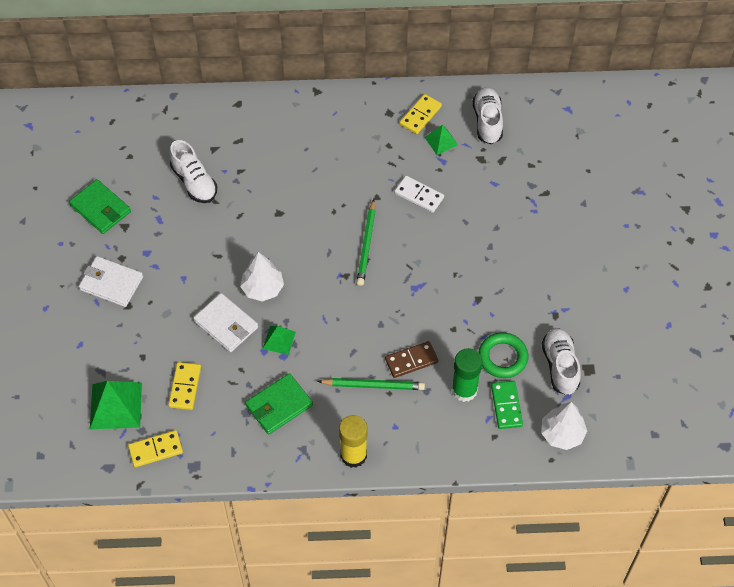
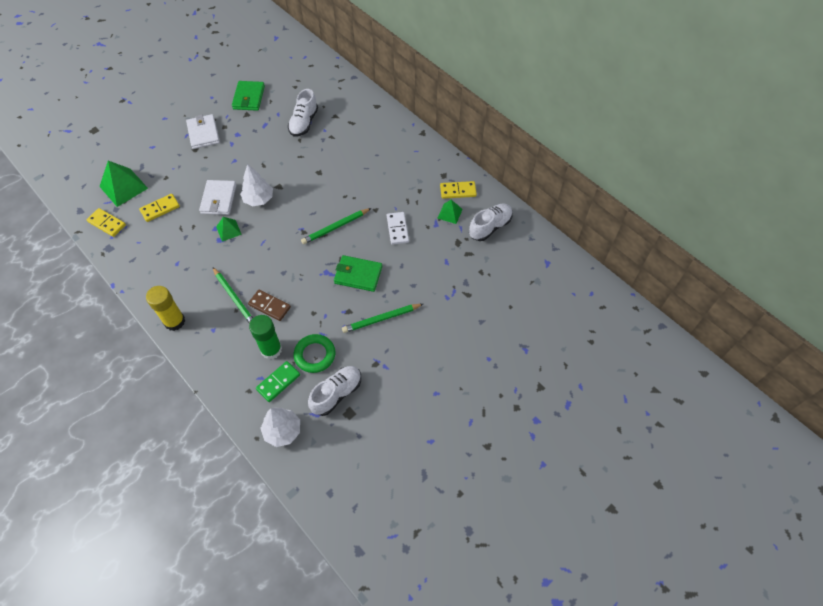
camera: 50 degrees right, 0 degrees up
(279, 405) = (182, 260): green wallet -> green wallet (358, 275)
(511, 278) = (381, 319): none -> green pencil

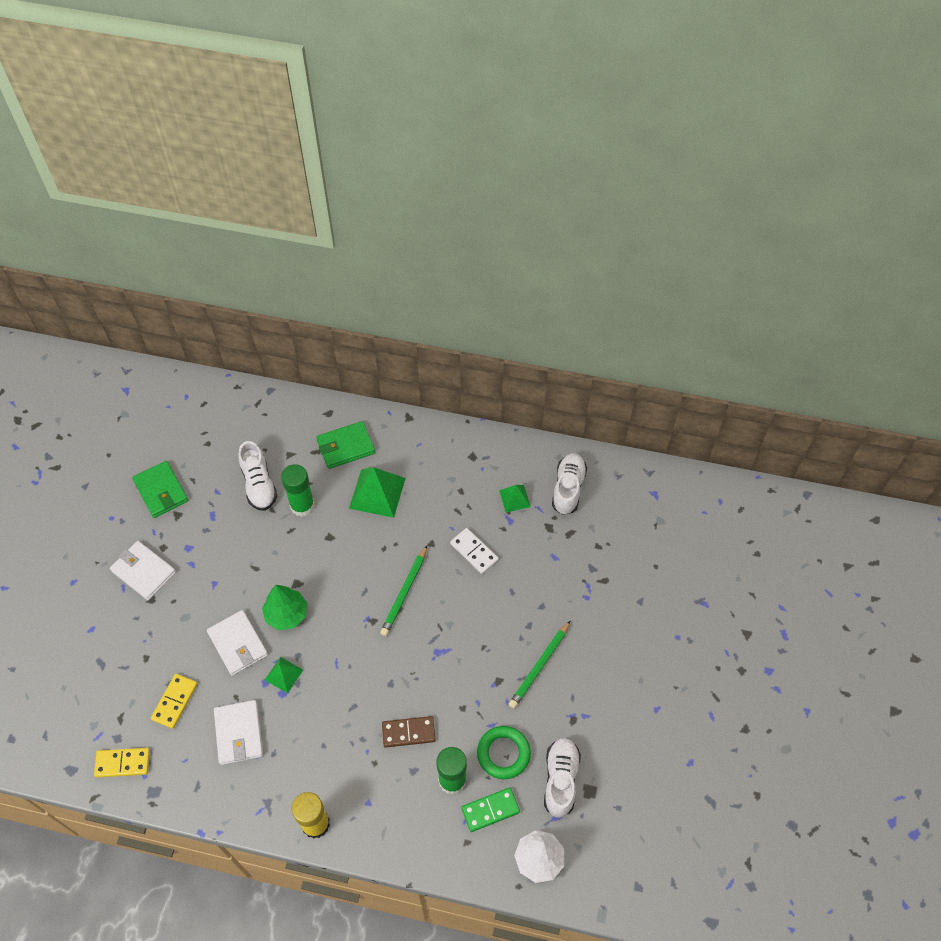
camera: 35 degrees left, 0 degrees up
(123, 187) = (102, 704): green pyramid -> green pyramid (377, 493)
(177, 246) = (239, 733): none -> white wallet
(234, 298) = (361, 750): green pencil -> none
(258, 199) = (286, 614): white tree -> green tree
(278, 382) = (490, 810): green domino -> green domino turned 60 degrees clockwise
(318, 147) = (302, 505): none -> green glue stick
(358, 275) = (475, 632): green wallet -> green wallet (346, 447)
(458, 191) = (502, 466): yellow domino -> none

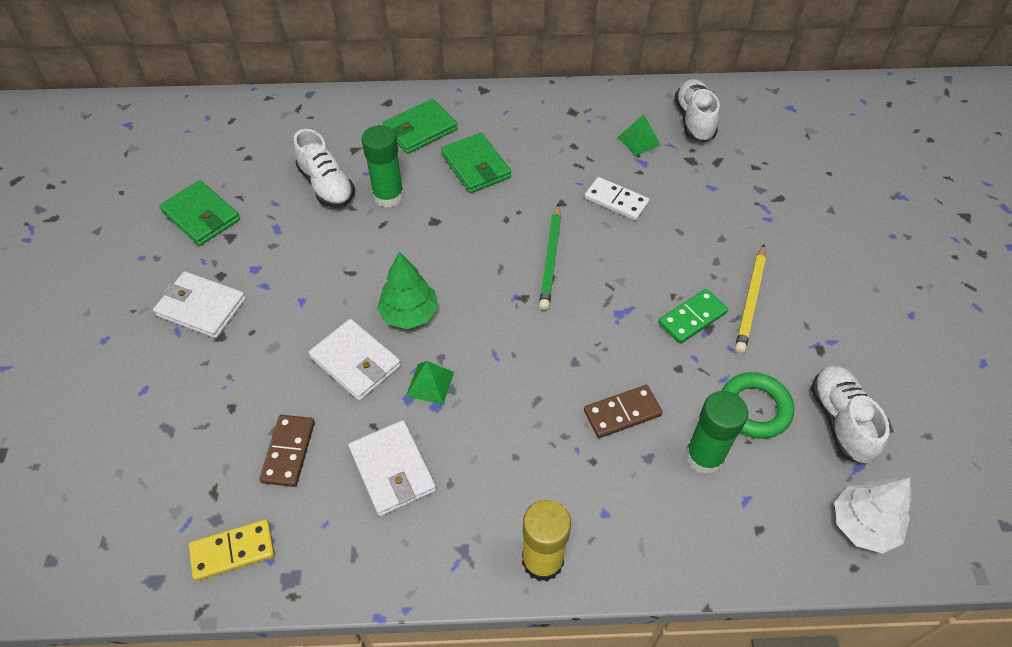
camera: 15 degrees left, 5 degrees down
(175, 702) = (288, 452): yellow domino -> brown domino
(377, 493) = (475, 166): green pyramid -> green wallet
(490, 810) = (771, 480): green domino -> green domino (692, 318)
(539, 666) = (750, 301): green pencil -> yellow pencil

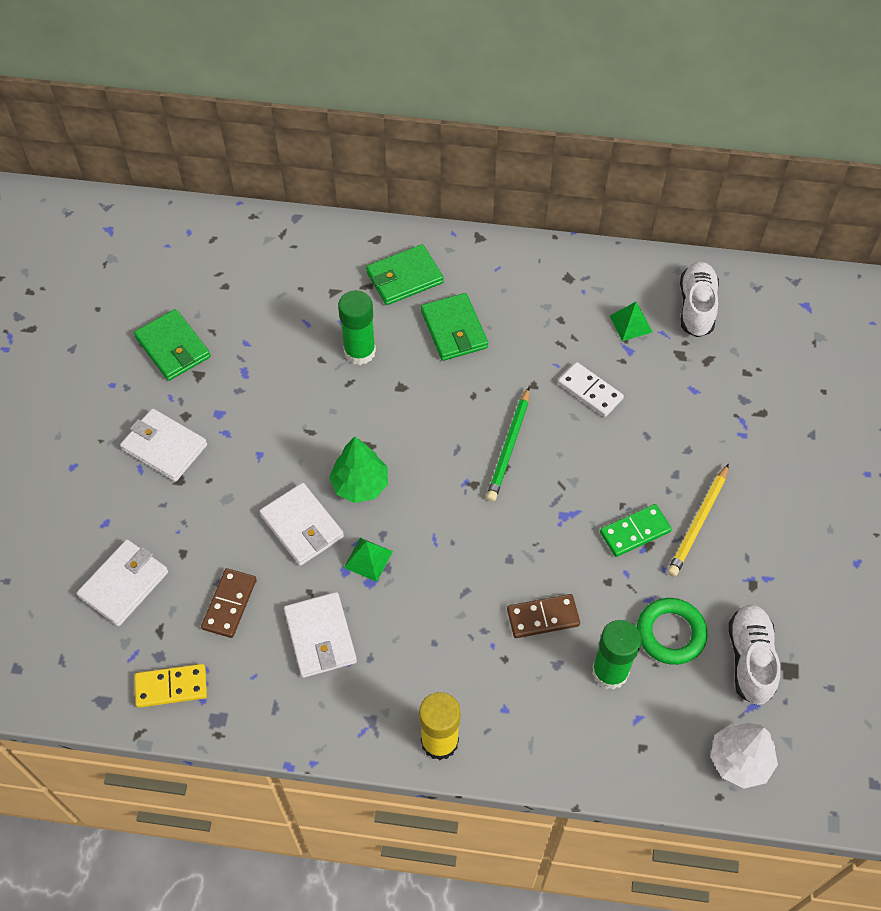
camera: 10 degrees right, 5 degrees up
(169, 449) = (124, 584): none -> white wallet
(326, 186) = (299, 331): white shoe -> none

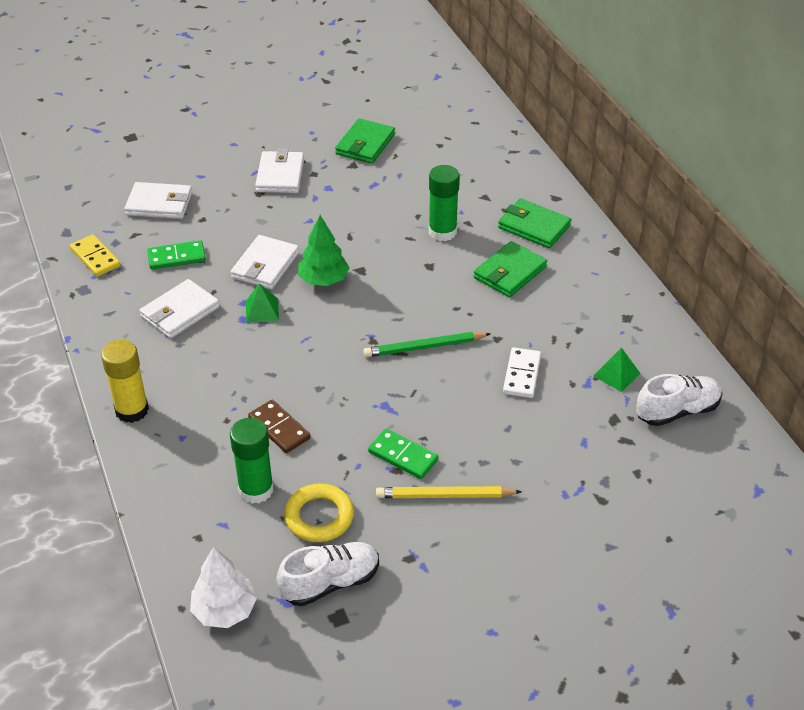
camera: 60 degrees right, 15 degrees down
(229, 604) = (176, 257): brown domino -> green domino
(670, 633) = (319, 517): green ring -> yellow ring

